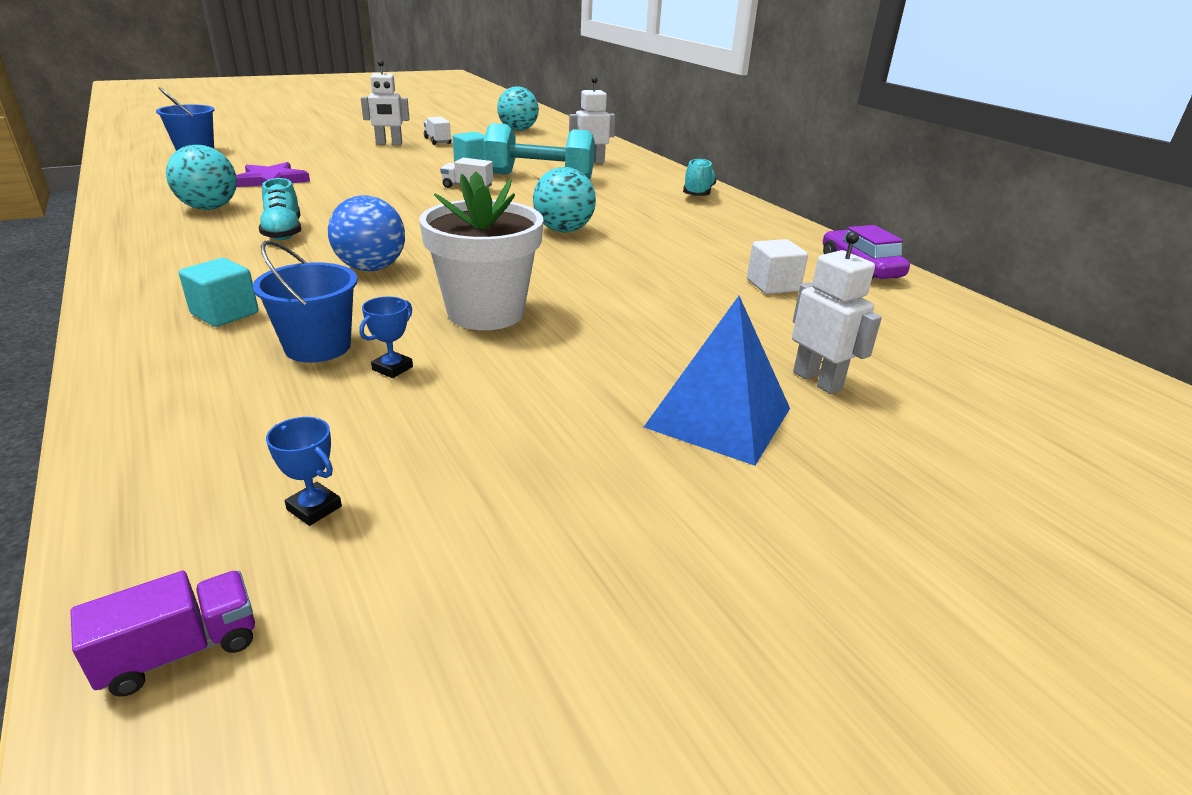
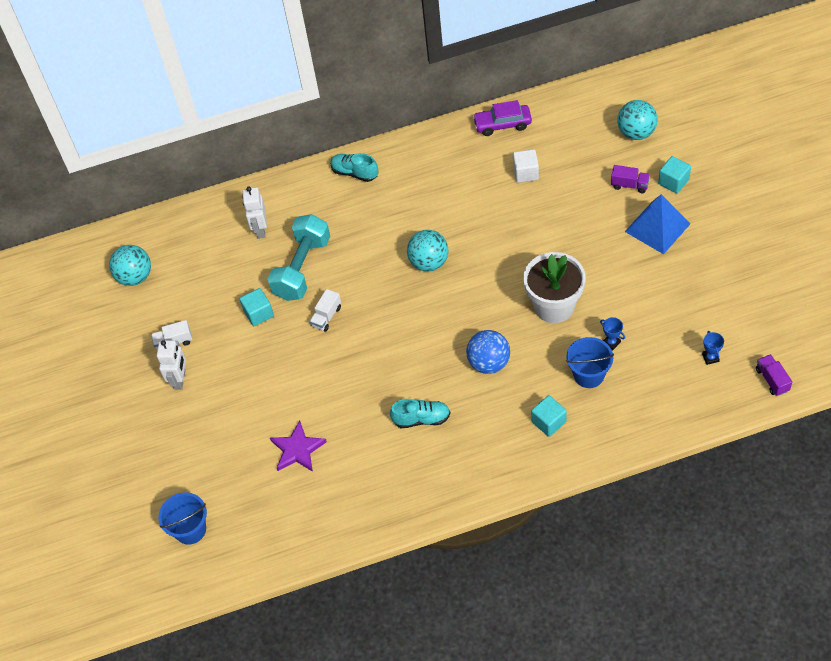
camera: 70 degrees left, 25 degrees up
(209, 208) = (365, 475): turquoise ball -> turquoise ball (636, 132)
(314, 508) = (710, 357): blue trophy -> blue trophy turned 60 degrees counterclockwise
(817, 380) = (629, 185): white robot -> purple truck
(869, 437) = (673, 182): none -> turquoise cube

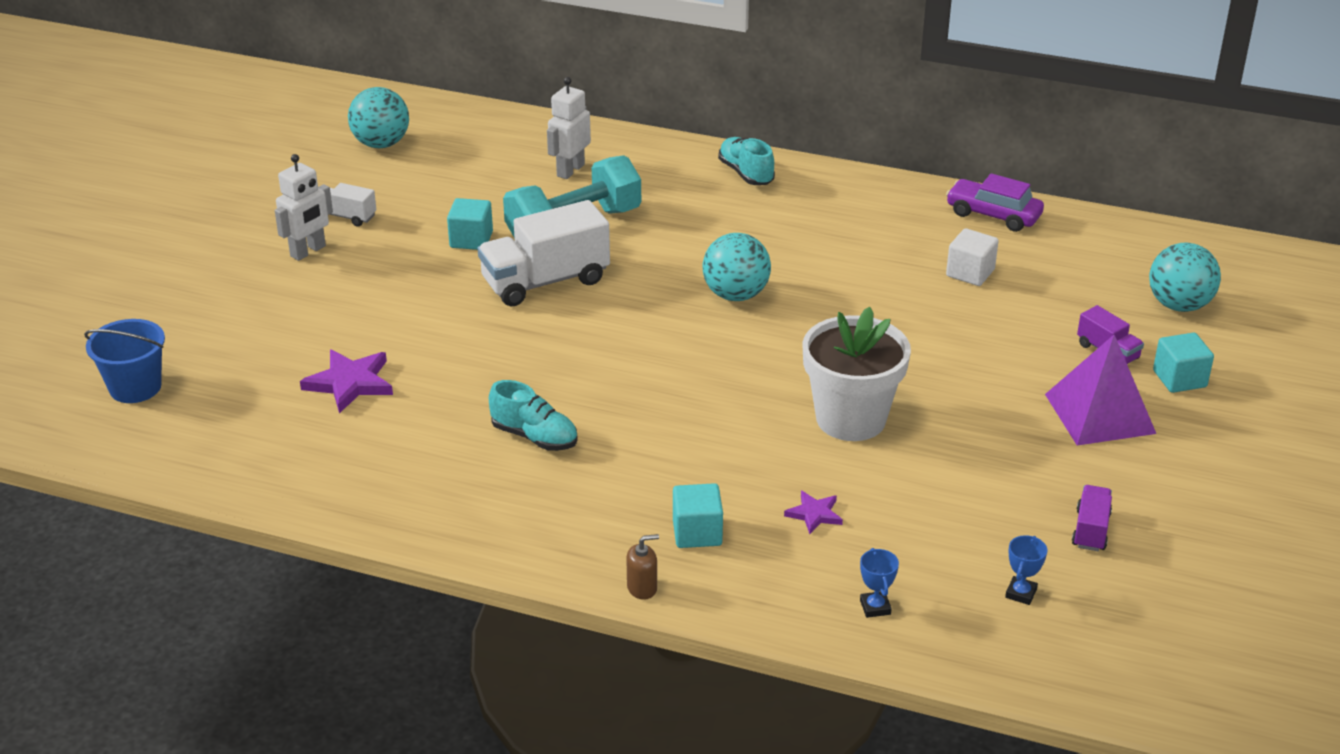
camera: 30 degrees right, 20 degrees down
(326, 316) = (545, 281): white truck -> white truck, size x2.02
(489, 363) = (691, 429): blue ball -> none
(554, 470) = (642, 588): none -> brown soap dispenser
(589, 374) = (814, 514): blue bucket -> purple star
(611, 342) = (888, 498): blue trophy -> blue trophy (875, 607)
(657, 227) = (1100, 413): blue pyramid -> purple pyramid
(772, 380) = (1093, 672): purple truck -> purple truck (1090, 530)

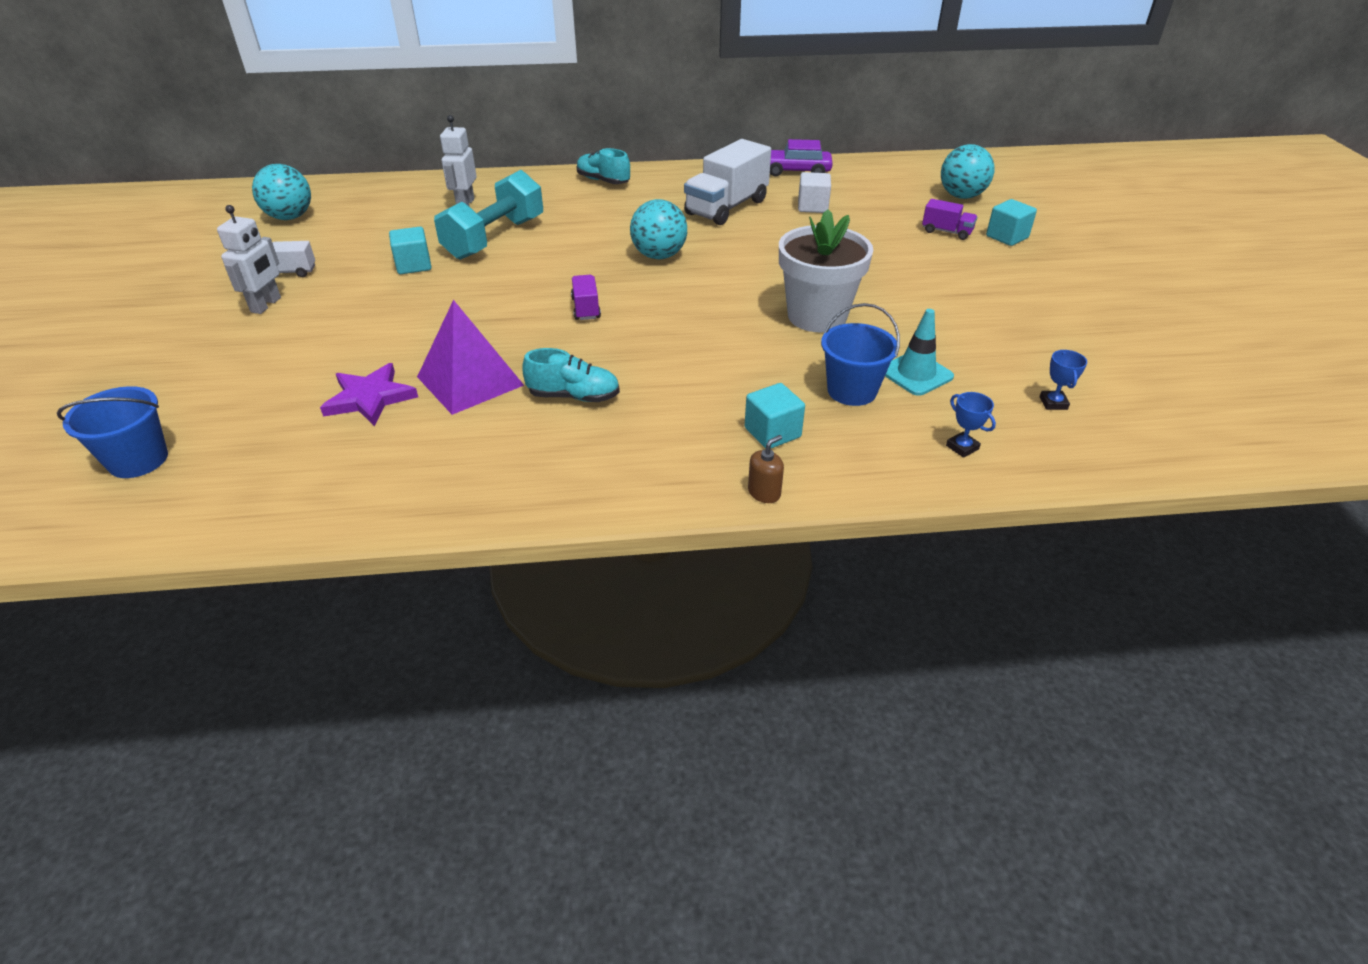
camera: 25 degrees left, 5 degrees up
(545, 281) = (499, 280): white truck -> white truck (726, 207)
(814, 514) = (852, 391): purple star -> blue bucket
(900, 516) = (916, 374): none -> turquoise traffic cone
(1090, 530) = (1053, 345): purple truck -> purple truck (586, 308)
(1100, 413) = (980, 269): purple pyramid -> purple pyramid (470, 381)

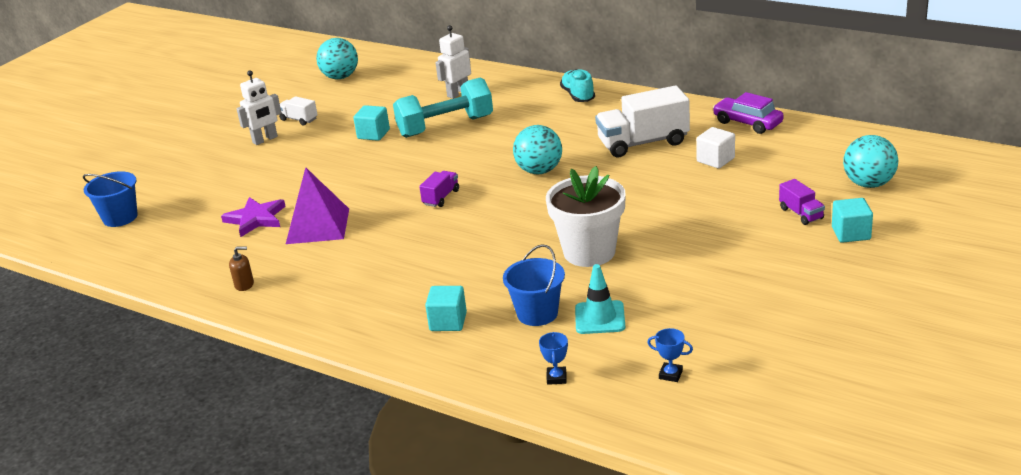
camera: 40 degrees right, 10 degrees down
(574, 396) = (362, 256): turquoise shoe -> none
(764, 493) = (394, 356): brown soap dispenser -> brown soap dispenser (244, 285)
(1053, 403) = (670, 374): blue trophy -> blue trophy turned 75 degrees clockwise

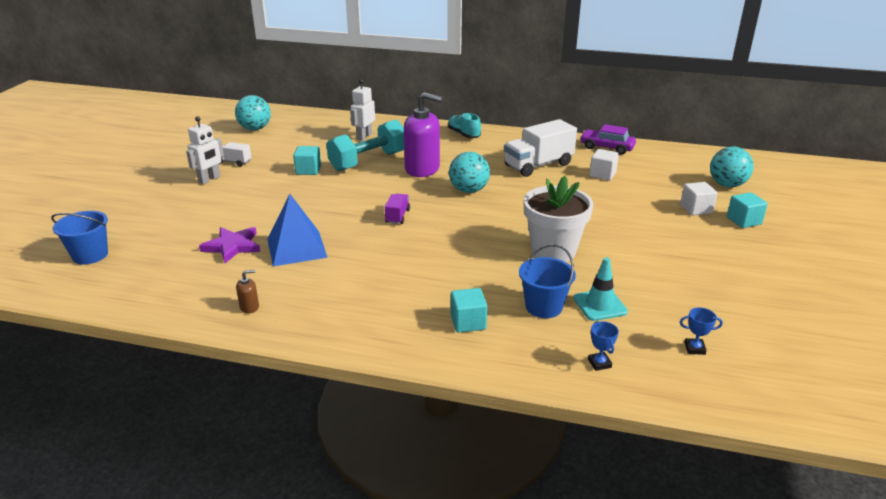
camera: 20 degrees left, 0 degrees up
(318, 226) = (296, 248): purple pyramid -> blue pyramid
(502, 140) = (422, 169): none -> purple soap dispenser
(801, 213) = (696, 209): purple truck -> white cube

